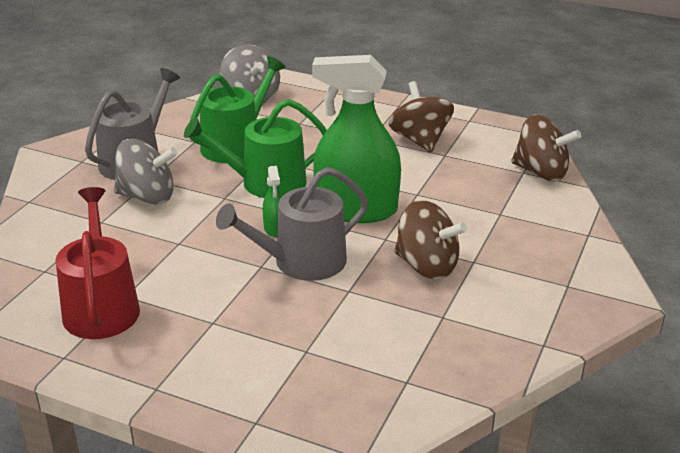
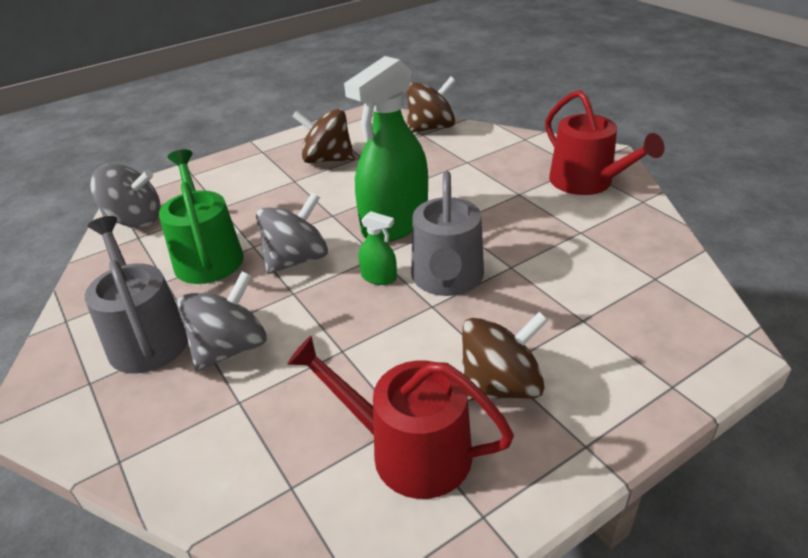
camera: 55 degrees left, 5 degrees up
(265, 183) = (297, 259): green watering can -> grey spinning top
(426, 266) = (508, 216): brown spinning top -> brown spinning top (500, 385)
(541, 298) = (587, 182): none -> red watering can

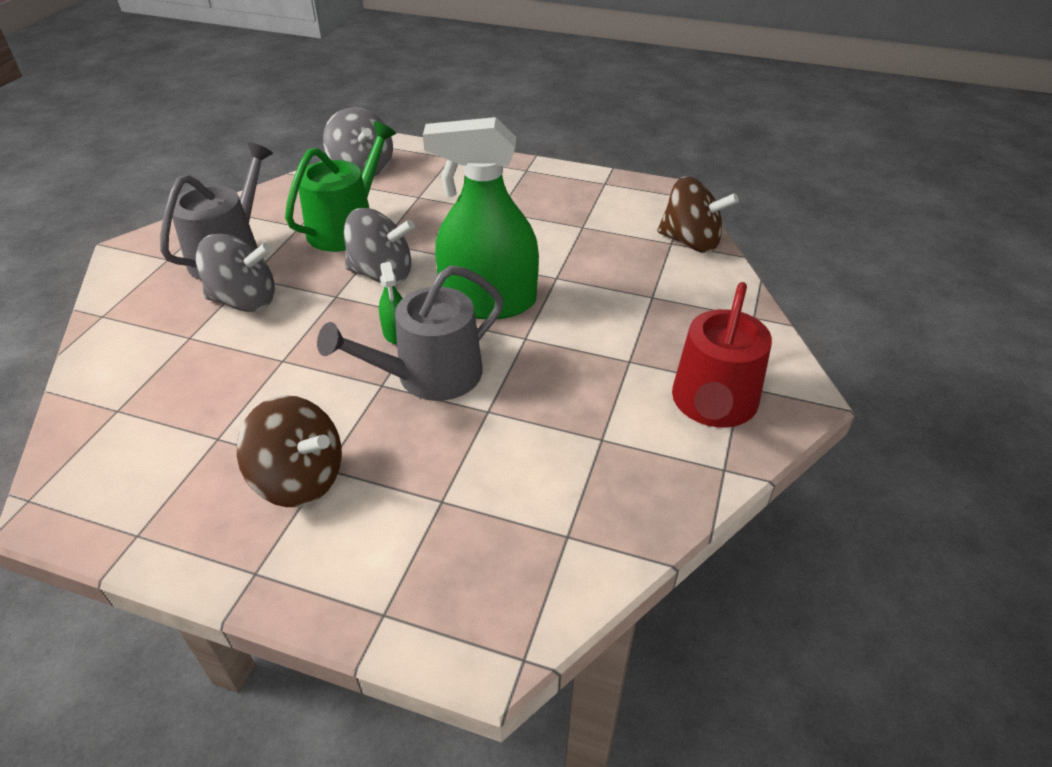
camera: 50 degrees right, 5 degrees up
(327, 159) = (553, 210): brown spinning top -> none
(408, 450) = (186, 456): red watering can -> none

